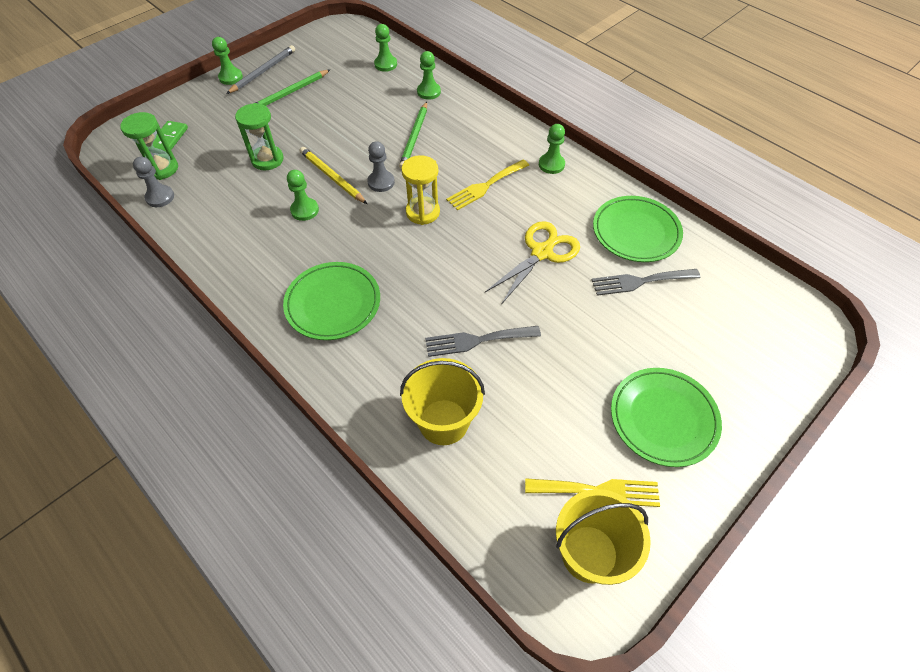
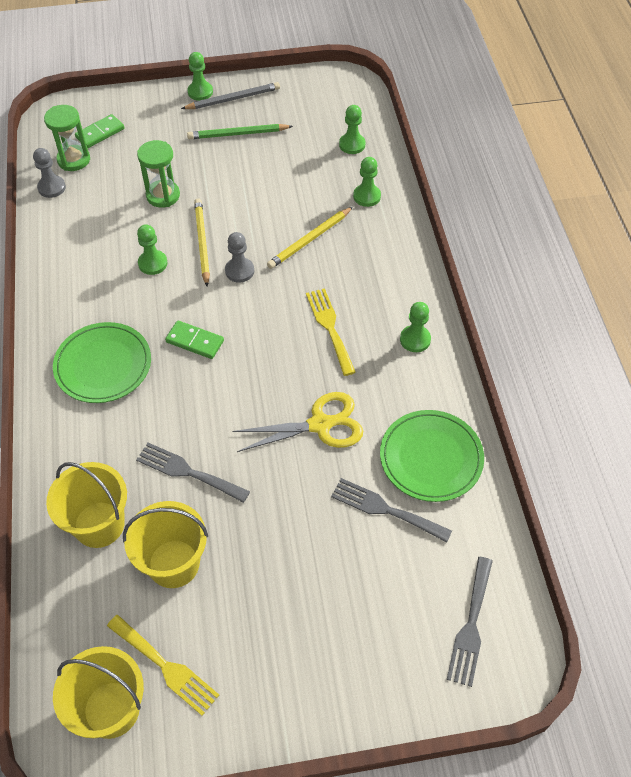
camera: 35 degrees right, 0 degrees up
(393, 247) = (194, 341): none -> green domino
(414, 137) = (310, 240): green pencil -> yellow pencil
(422, 212) = (249, 322): yellow hourglass -> none
(485, 186) = (330, 327): yellow fork -> yellow fork turned 75 degrees clockwise
(530, 412) = (174, 563): none -> yellow bucket
(663, 418) = (279, 647): green plate -> none
(766, 321) = (471, 626): none -> grey fork

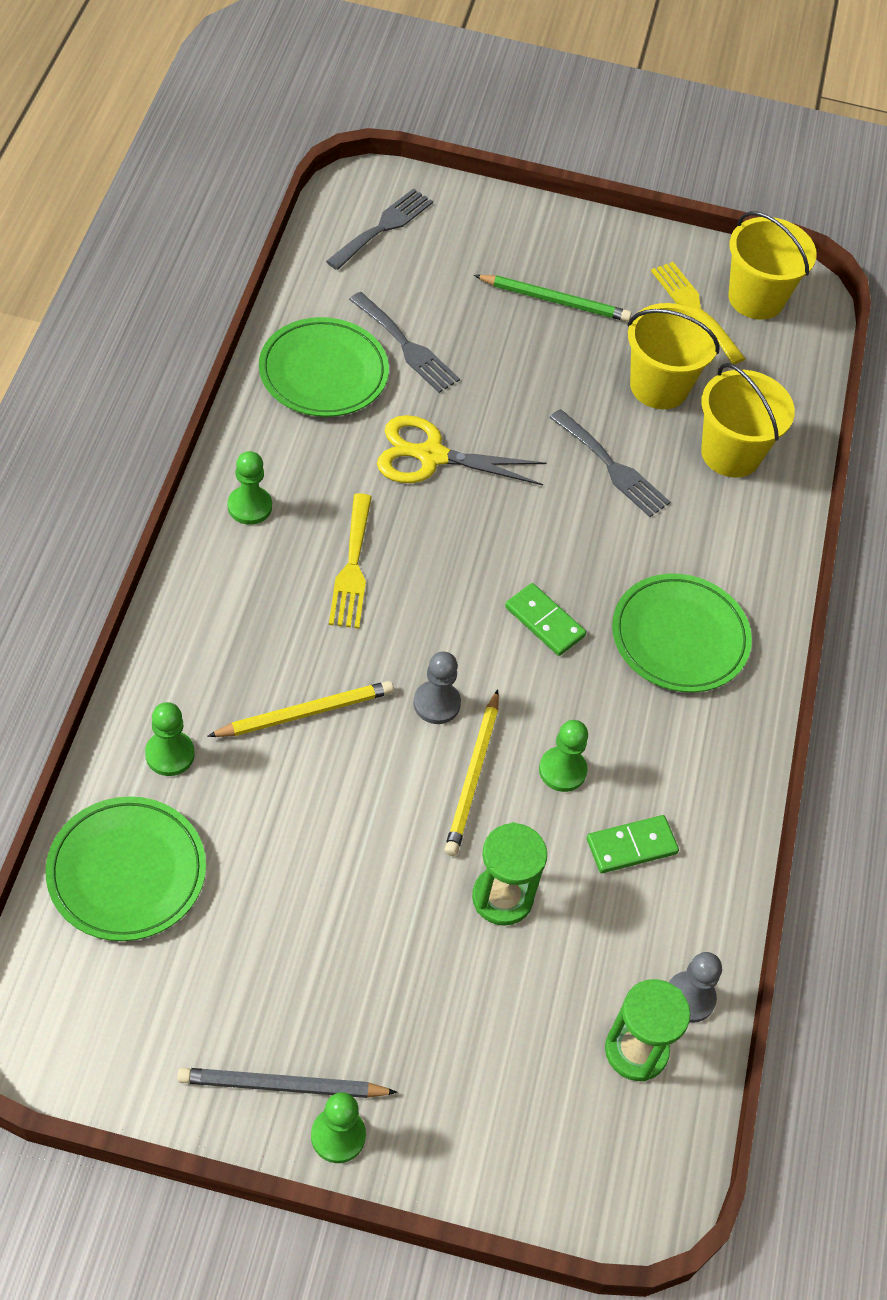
camera: 165 degrees left, 0 degrees up
(100, 133) = (570, 1102): green domino -> green domino (631, 846)
(238, 134) = (315, 986): green pencil -> green pencil (555, 300)
(352, 145) = (126, 872): green pawn -> green plate

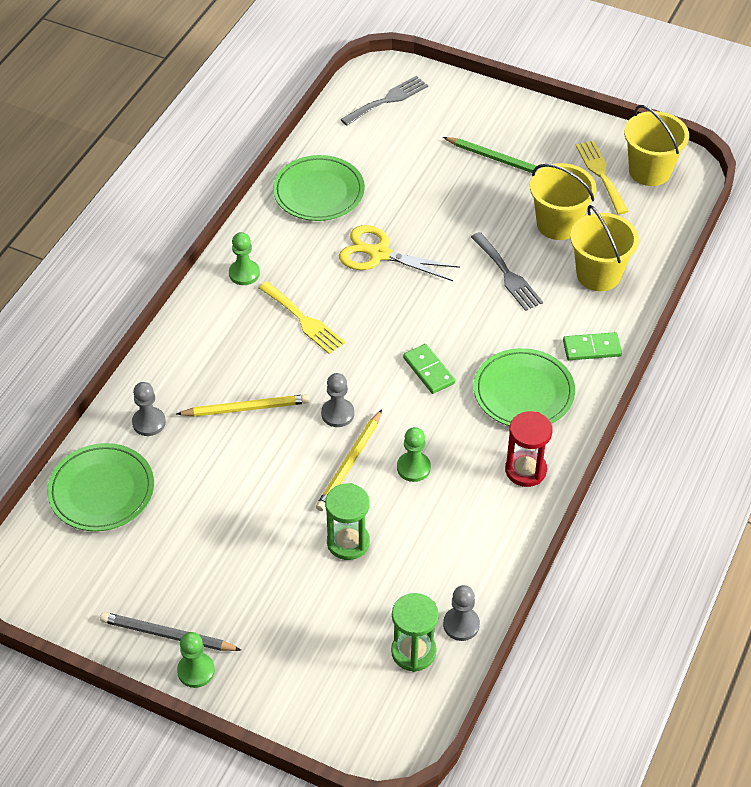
camera: 20 degrees right, 5 degrees down
(170, 754) = (149, 422): green pawn -> grey pawn
(352, 568) = (303, 320): yellow fork -> yellow fork turned 60 degrees counterclockwise
(407, 346) = (382, 180): grey fork -> none
(631, 846) = (448, 523): green domino -> green domino (592, 348)
(713, 752) = (525, 470): none -> red hourglass

